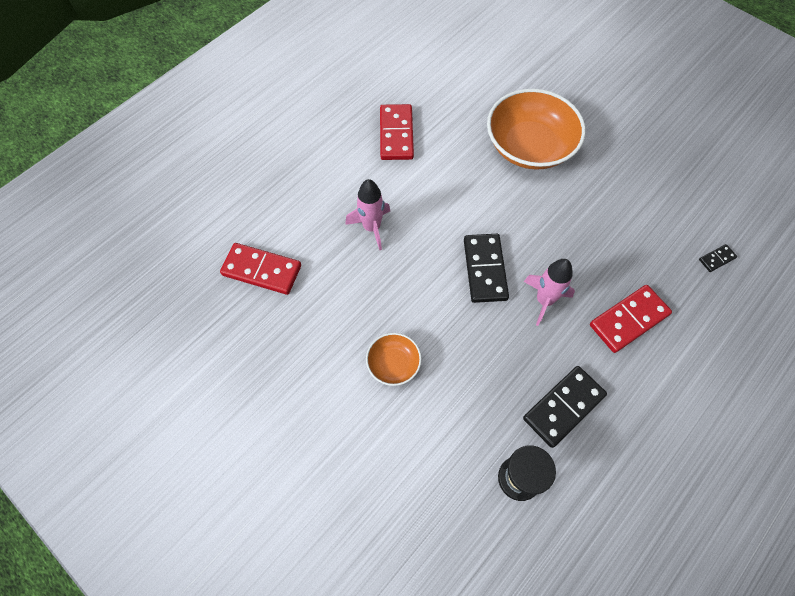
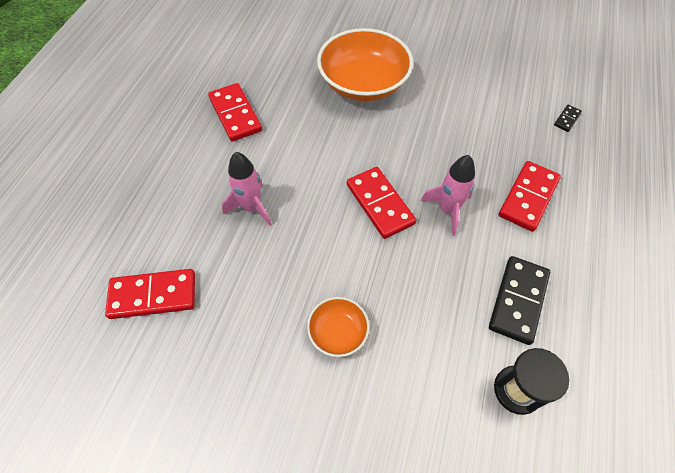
camera: 25 degrees left, 5 degrees down
(485, 269) = (380, 204): black domino -> red domino

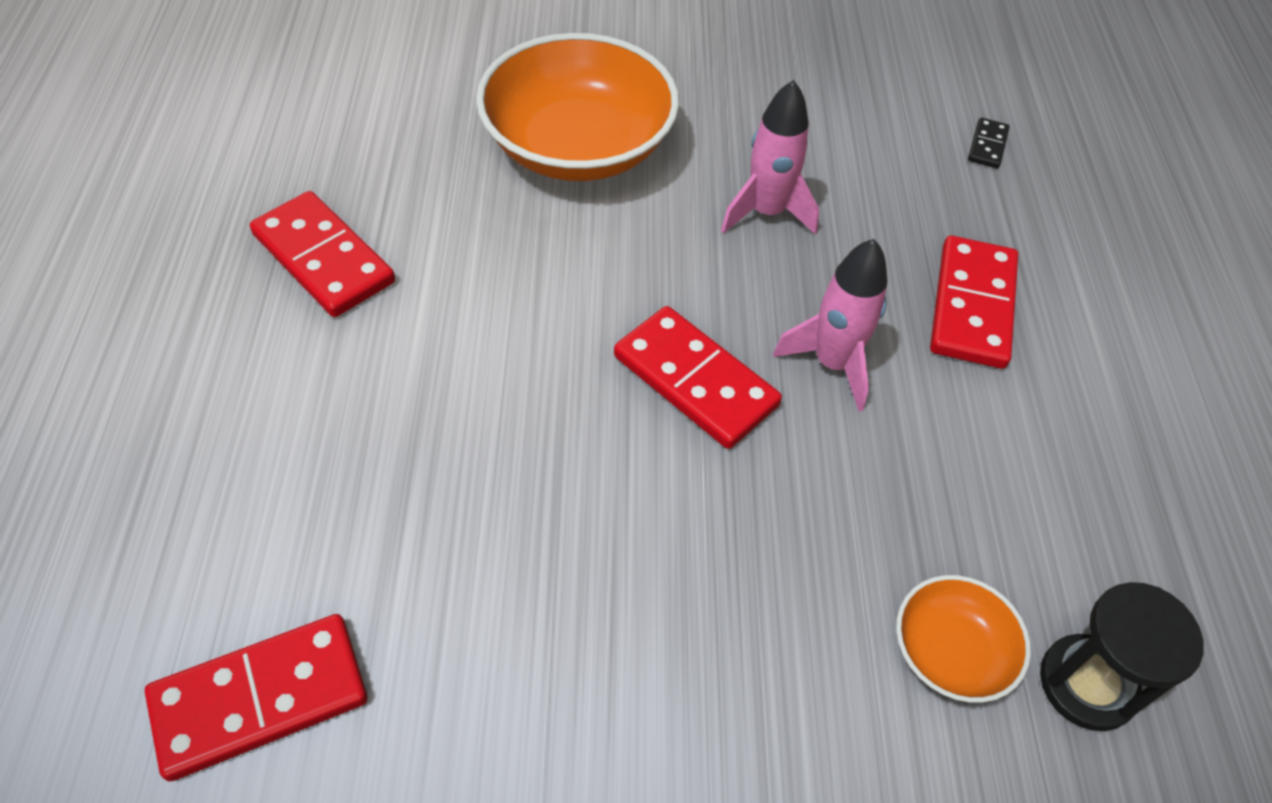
camera: 20 degrees left, 5 degrees down
(251, 207) = (426, 449): pink rocket -> pink rocket (766, 212)
(338, 332) = (701, 666): orange bowl -> orange bowl (951, 652)
(518, 301) = (1026, 508): black domino -> none

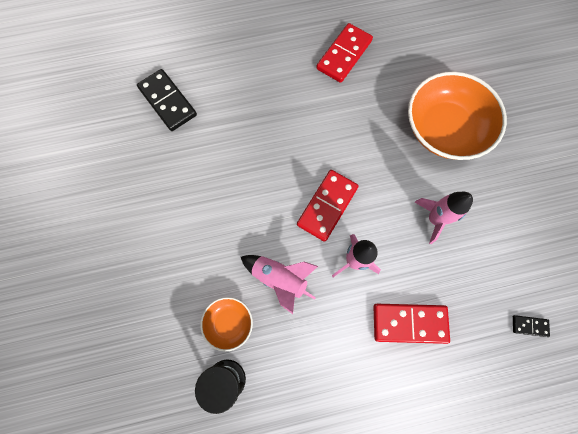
camera: 80 degrees right, 20 degrees up
(260, 698) = (168, 101): red domino -> black domino
(853, 515) = (279, 279): none -> pink rocket

